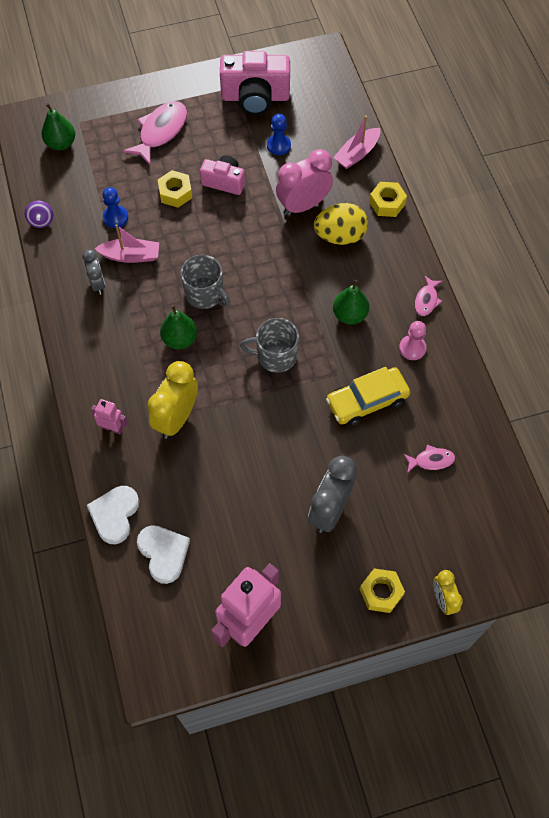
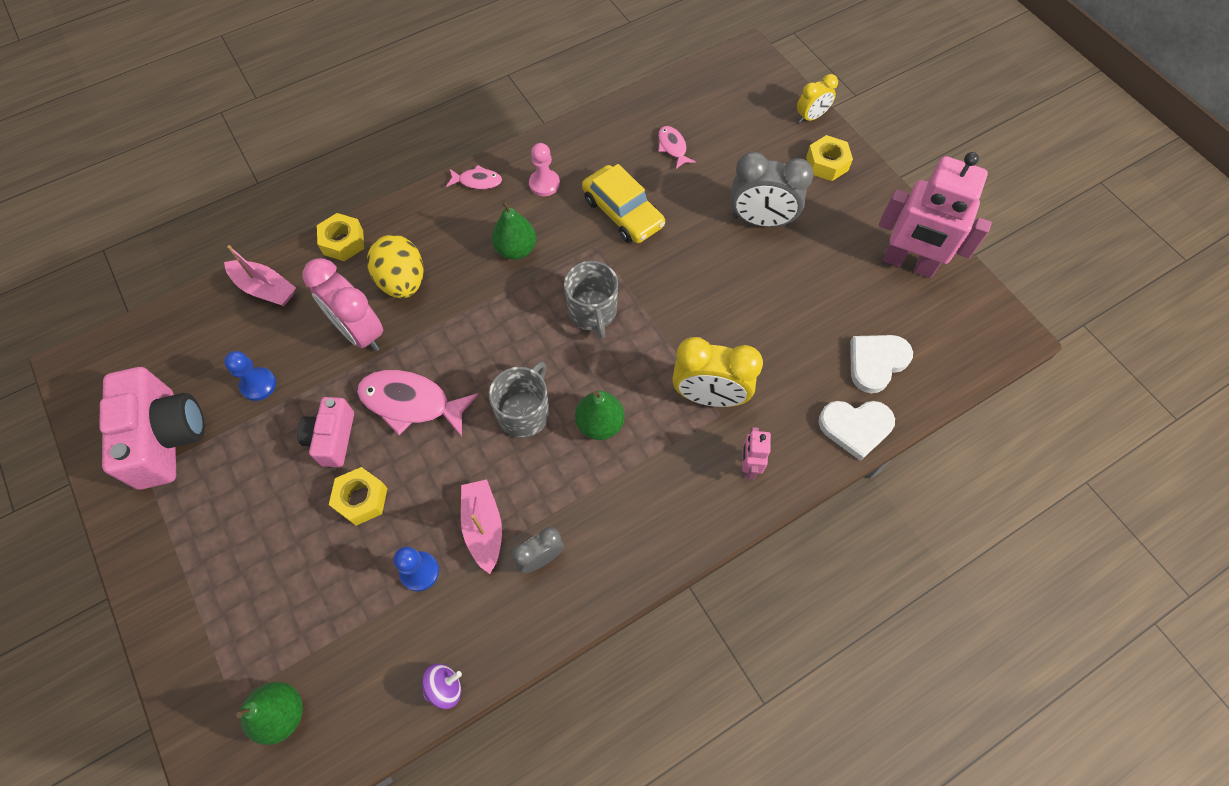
camera: 105 degrees left, 0 degrees up
(160, 132) = (244, 556): pink fish -> pink fish (411, 403)

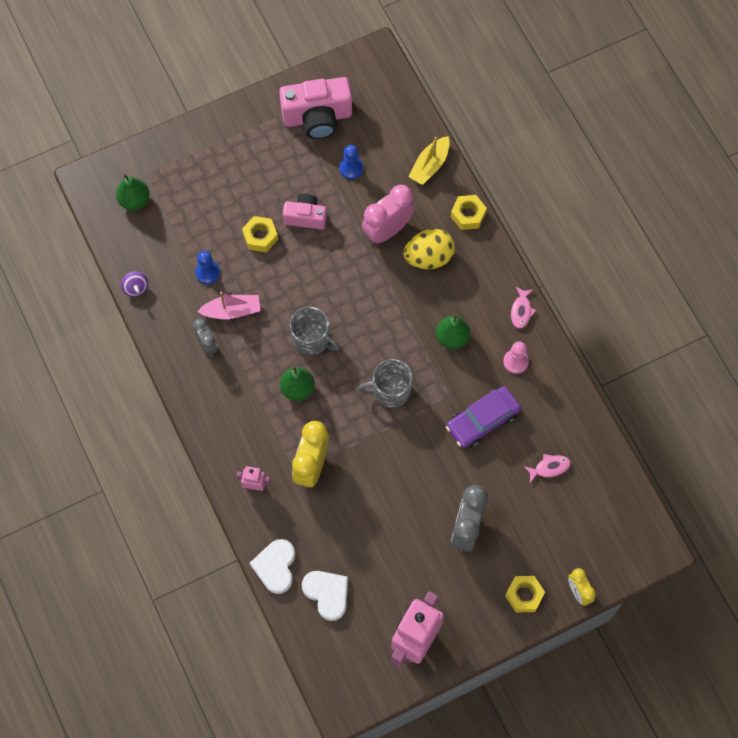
camera: 95 degrees right, 5 degrees up
(265, 289) = (430, 165): pink boat -> yellow boat
(411, 403) = (327, 265): pink fish -> none
(623, 212) = (482, 420): yellow car -> purple car

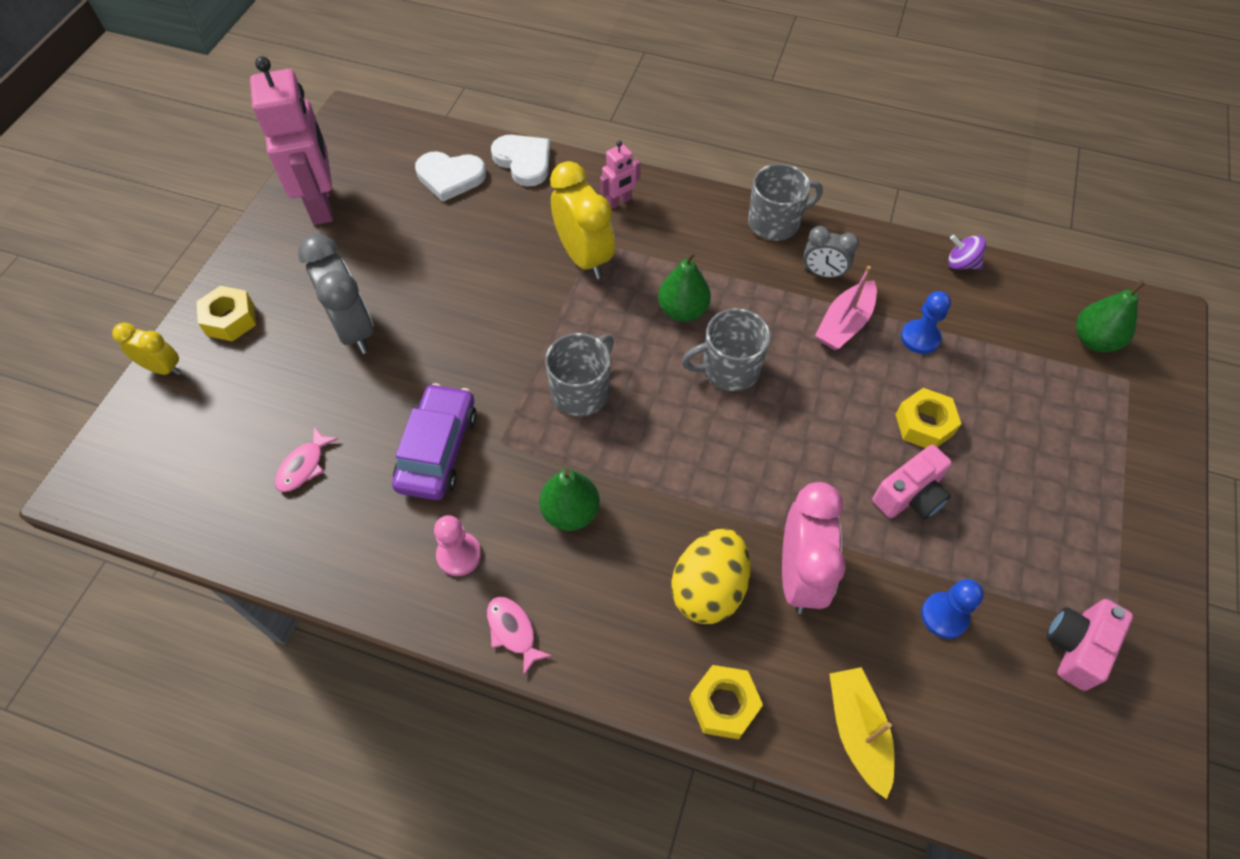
camera: 135 degrees right, 10 degrees down
(192, 395) = (775, 222): none -> grey mug
(317, 117) = (1076, 647): pink camera -> pink camera, size x0.59

